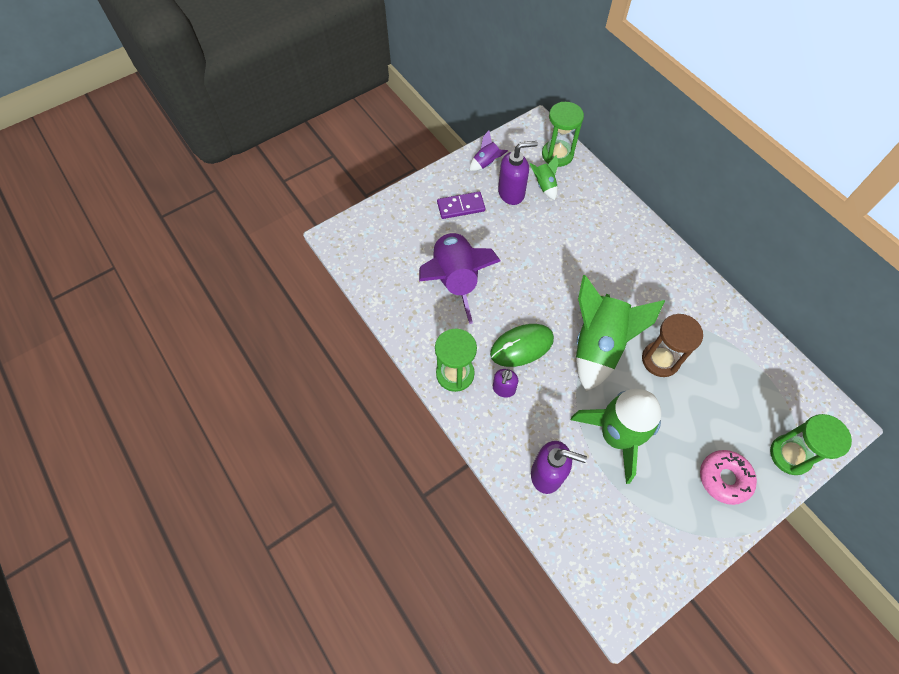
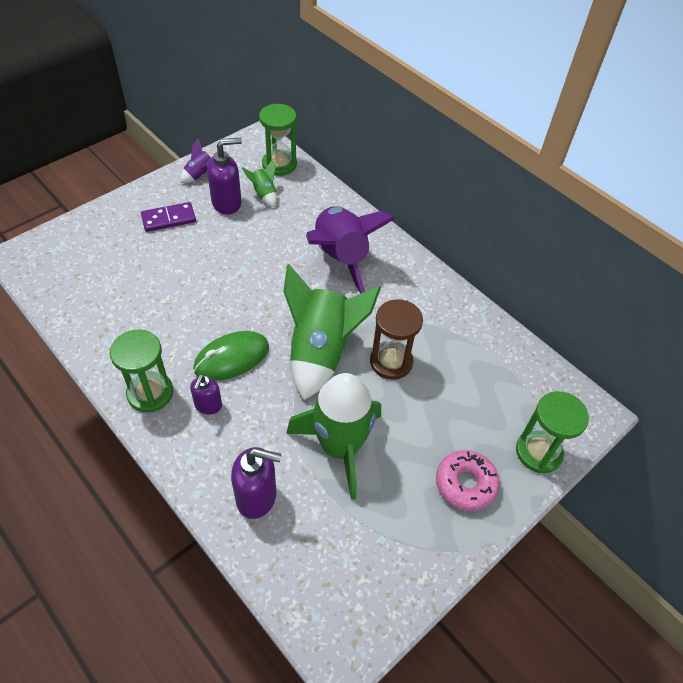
camera: 10 degrees left, 10 degrees down
(455, 280) = (157, 293): purple rocket -> purple rocket (340, 258)

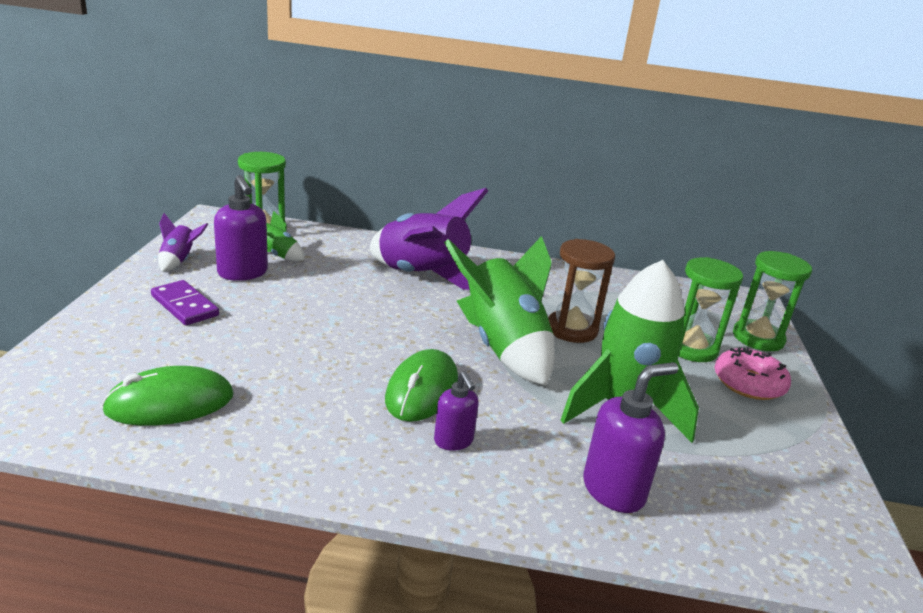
camera: 40 degrees left, 25 degrees down
(97, 293) = (170, 403): none -> green mouse
(150, 393) = (370, 463): green hourglass -> green hourglass (691, 348)
(168, 219) = (184, 306): purple domino -> purple domino turned 75 degrees counterclockwise
(227, 203) = (243, 273): purple soap dispenser -> purple soap dispenser turned 120 degrees clockwise

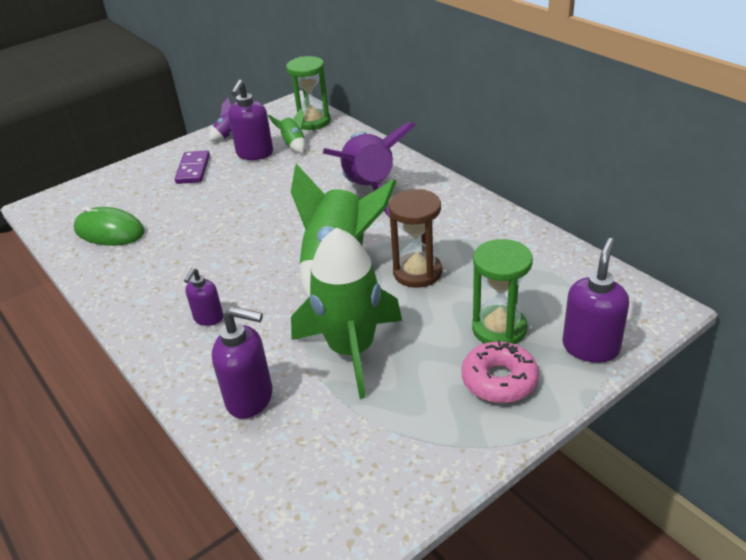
camera: 50 degrees right, 10 degrees up
(422, 390) = (240, 277): green mouse -> none
(758, 338) = (590, 347): green hourglass -> purple soap dispenser

